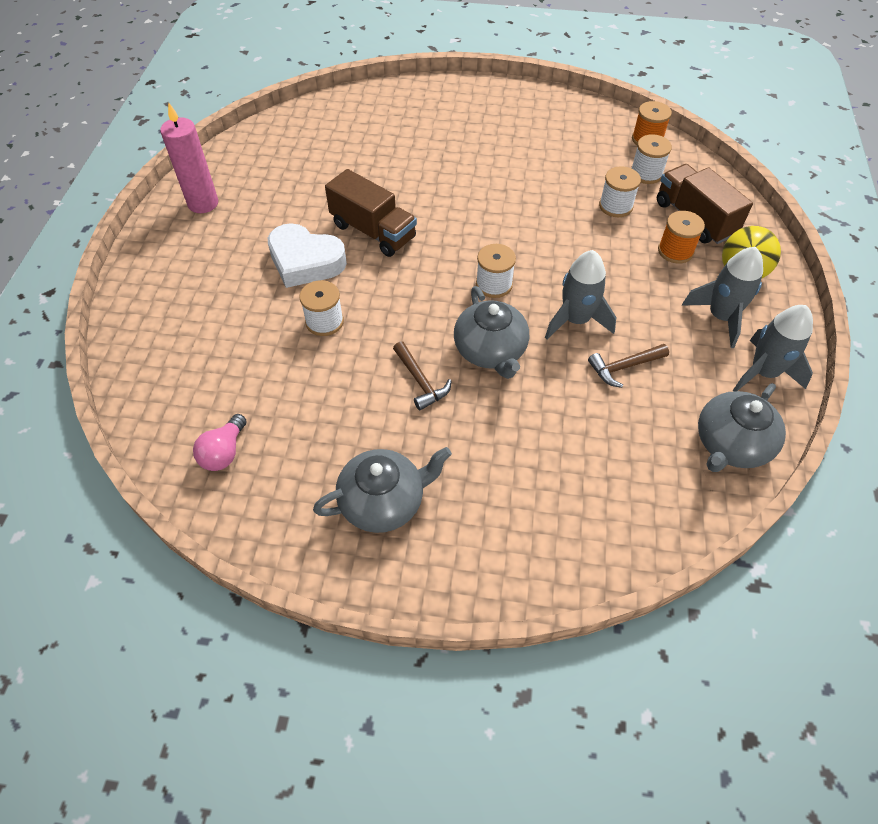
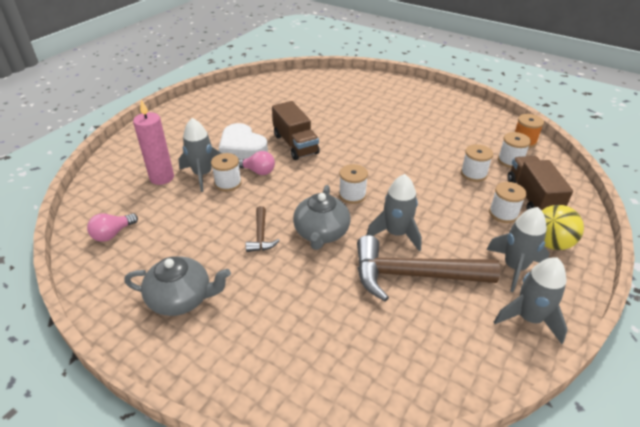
camera: 25 degrees right, 15 degrees down
(203, 203) = (209, 105): pink candle -> pink candle (162, 178)
(280, 320) = (203, 175): none -> grey rocket
(352, 290) = (258, 171): none -> pink light bulb
(624, 367) = (412, 275): brown hammer -> brown hammer, size x2.14
(675, 251) = (503, 213): orange spool -> white spool
(731, 444) = (467, 361): grey teapot -> none

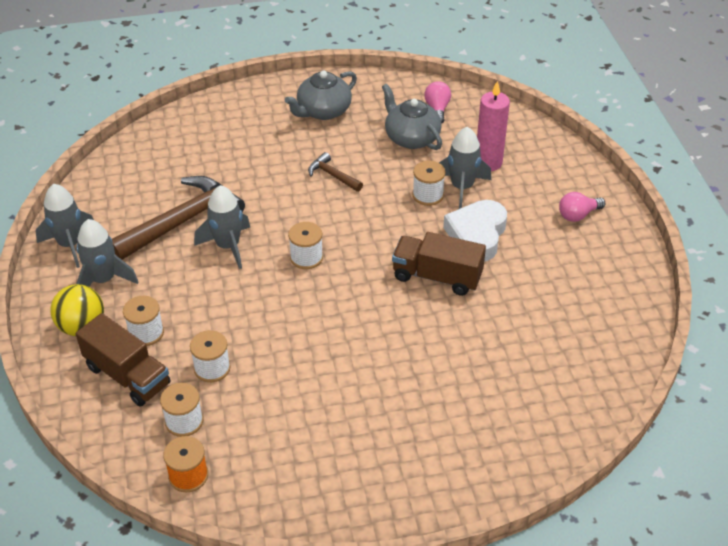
camera: 135 degrees right, 5 degrees up
(242, 148) = (477, 235): white heart -> white heart turned 75 degrees counterclockwise
(258, 171) = (422, 223): pink light bulb -> pink light bulb (578, 215)
(321, 233) = (289, 207): grey teapot -> grey teapot (411, 138)

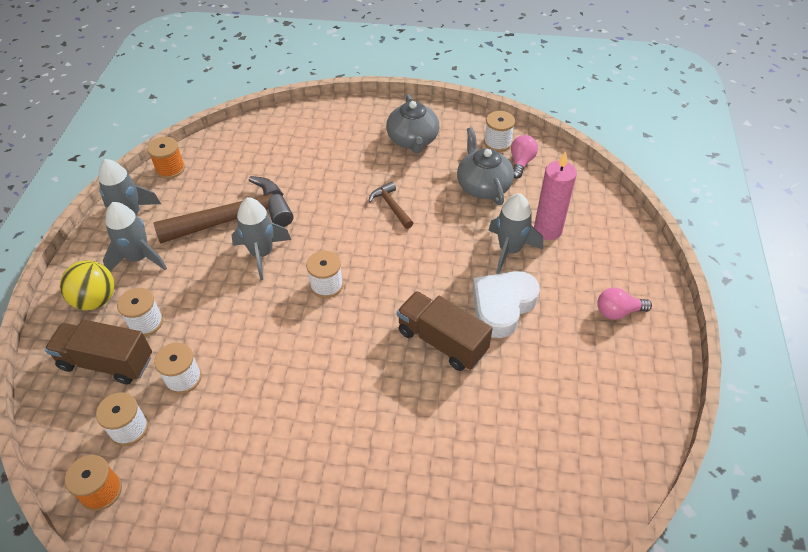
camera: 20 degrees right, 5 degrees up
(86, 192) = (170, 169): none -> orange spool
(127, 375) = (106, 362): brown truck -> brown truck turned 135 degrees clockwise
(323, 111) = (413, 140): grey teapot -> grey teapot turned 75 degrees counterclockwise
(428, 195) = (472, 250): white spool -> white spool (497, 142)

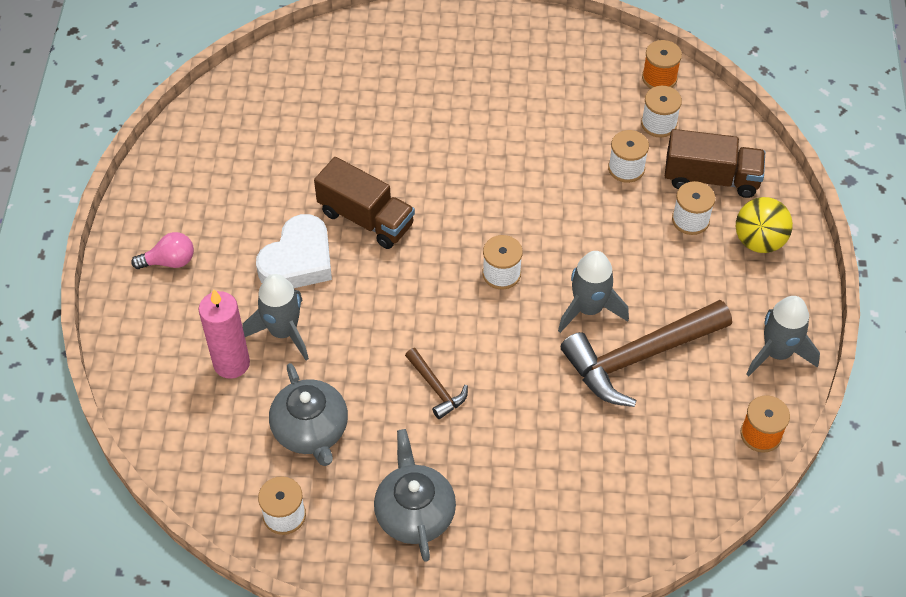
camera: 175 degrees right, 5 degrees up
(139, 258) = (736, 294): grey rocket -> none
(521, 162) = (252, 477): pink light bulb -> none

